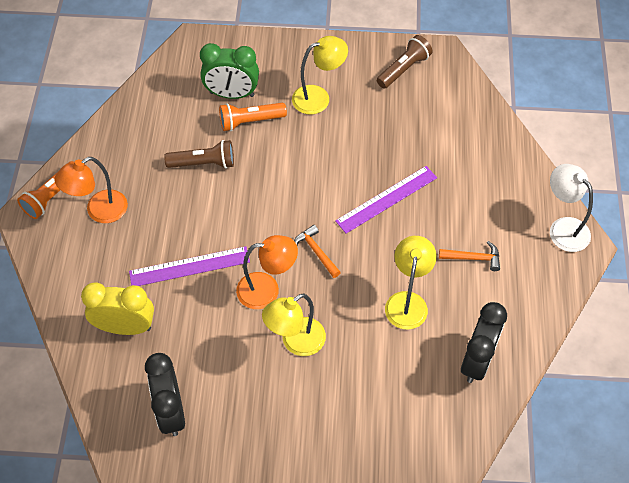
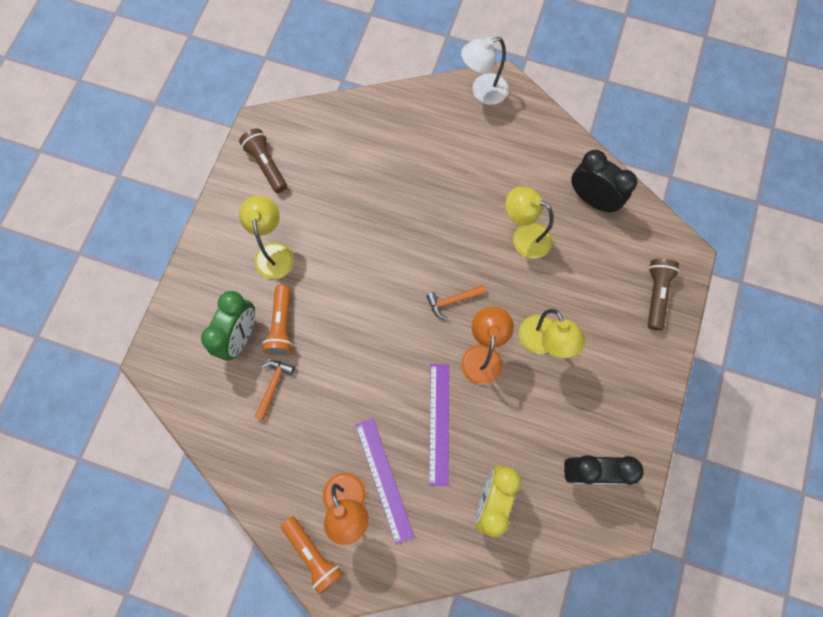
camera: 75 degrees left, 15 degrees up
(204, 163) = (320, 384): brown flashlight -> brown flashlight (656, 295)
(386, 199) = (413, 223): purple ruler -> purple ruler (384, 479)
(473, 258) = (494, 171): orange hammer -> orange hammer (273, 386)

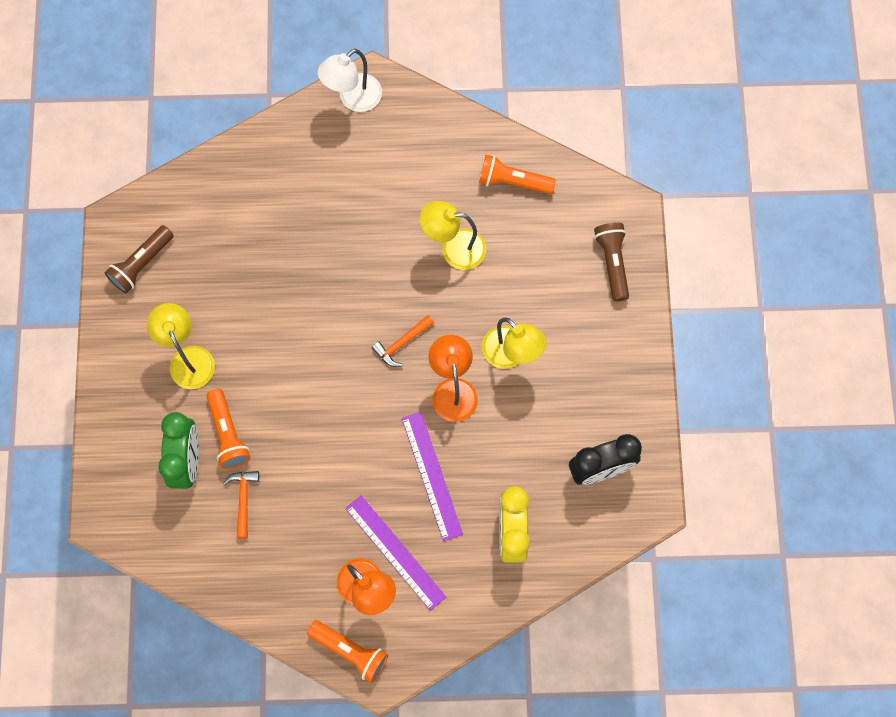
camera: 20 degrees left, 0 degrees up
(266, 165) = (141, 264): brown flashlight -> brown flashlight turned 90 degrees counterclockwise
(592, 199) = (513, 181): black clock -> orange flashlight

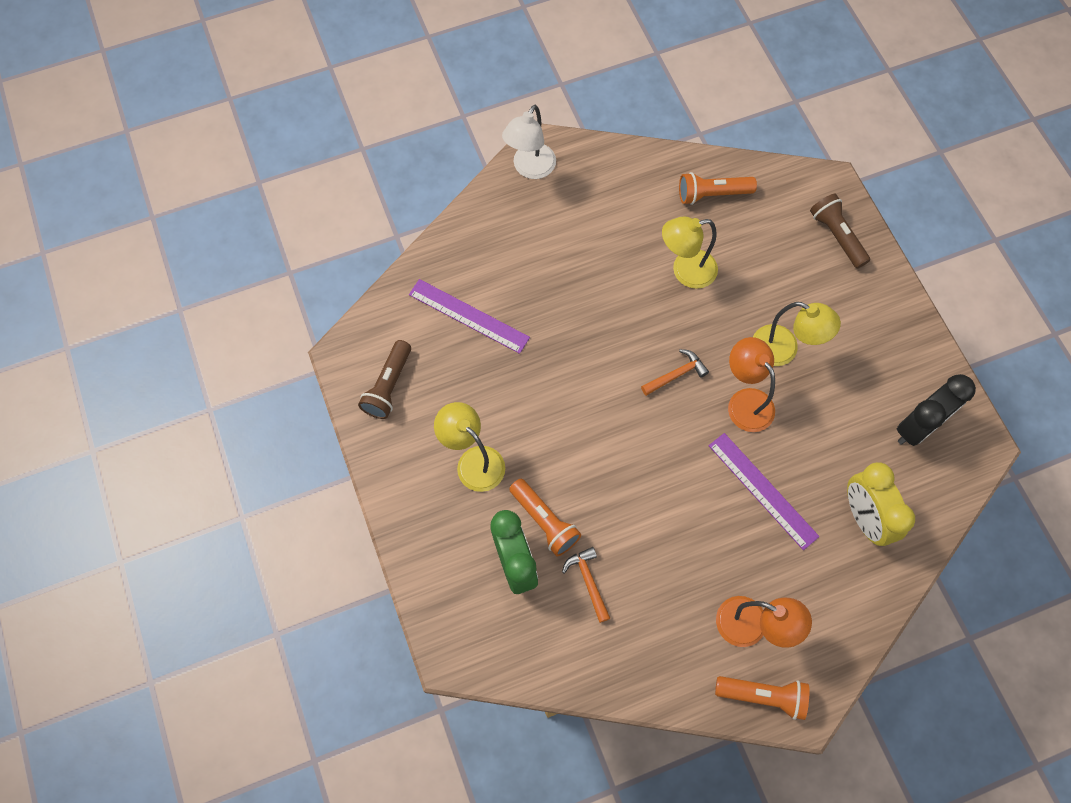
camera: 20 degrees left, 5 degrees down
(395, 552) = (762, 578): purple ruler -> purple ruler (468, 316)
(401, 343) = (676, 375): orange hammer -> orange hammer turned 150 degrees counterclockwise

